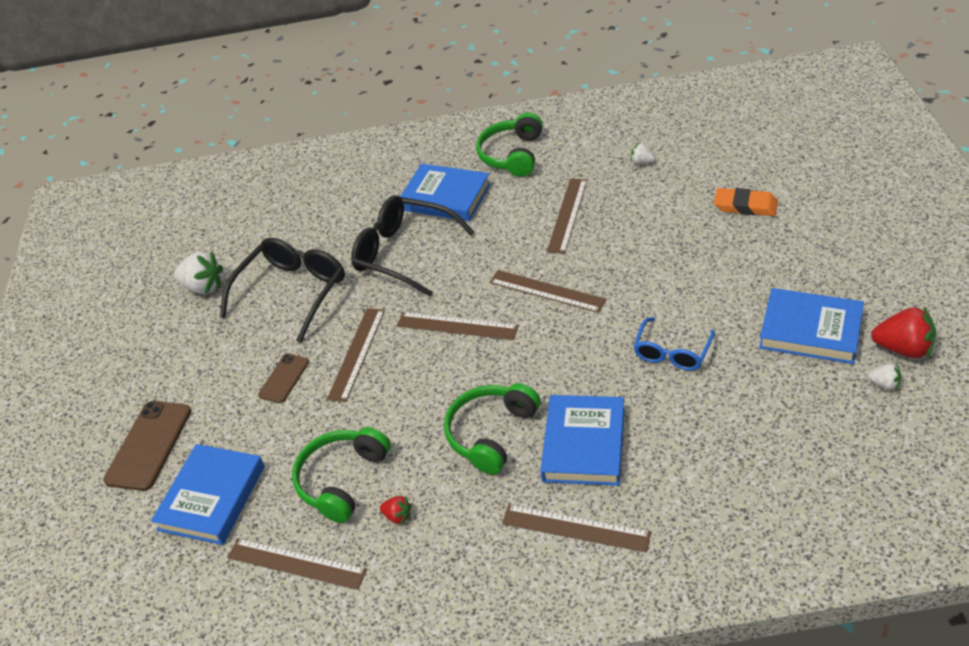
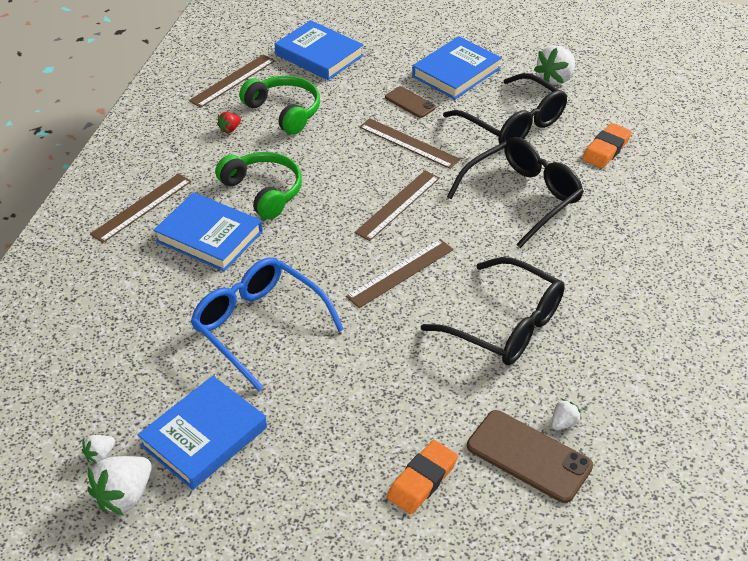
camera: 105 degrees right, 0 degrees up
(149, 445) = (391, 35): brown phone -> brown phone (529, 456)
(310, 225) = (606, 149): none -> orange eraser
(446, 197) = (595, 246): blue book -> blue book (456, 72)
(512, 155) = (644, 317): green headphones -> none
(567, 215) = (506, 325): brown ruler -> black glasses
(672, 353) = (258, 325): blue glasses -> blue glasses, size x1.67
(903, 348) = (124, 496): red strawberry -> white strawberry

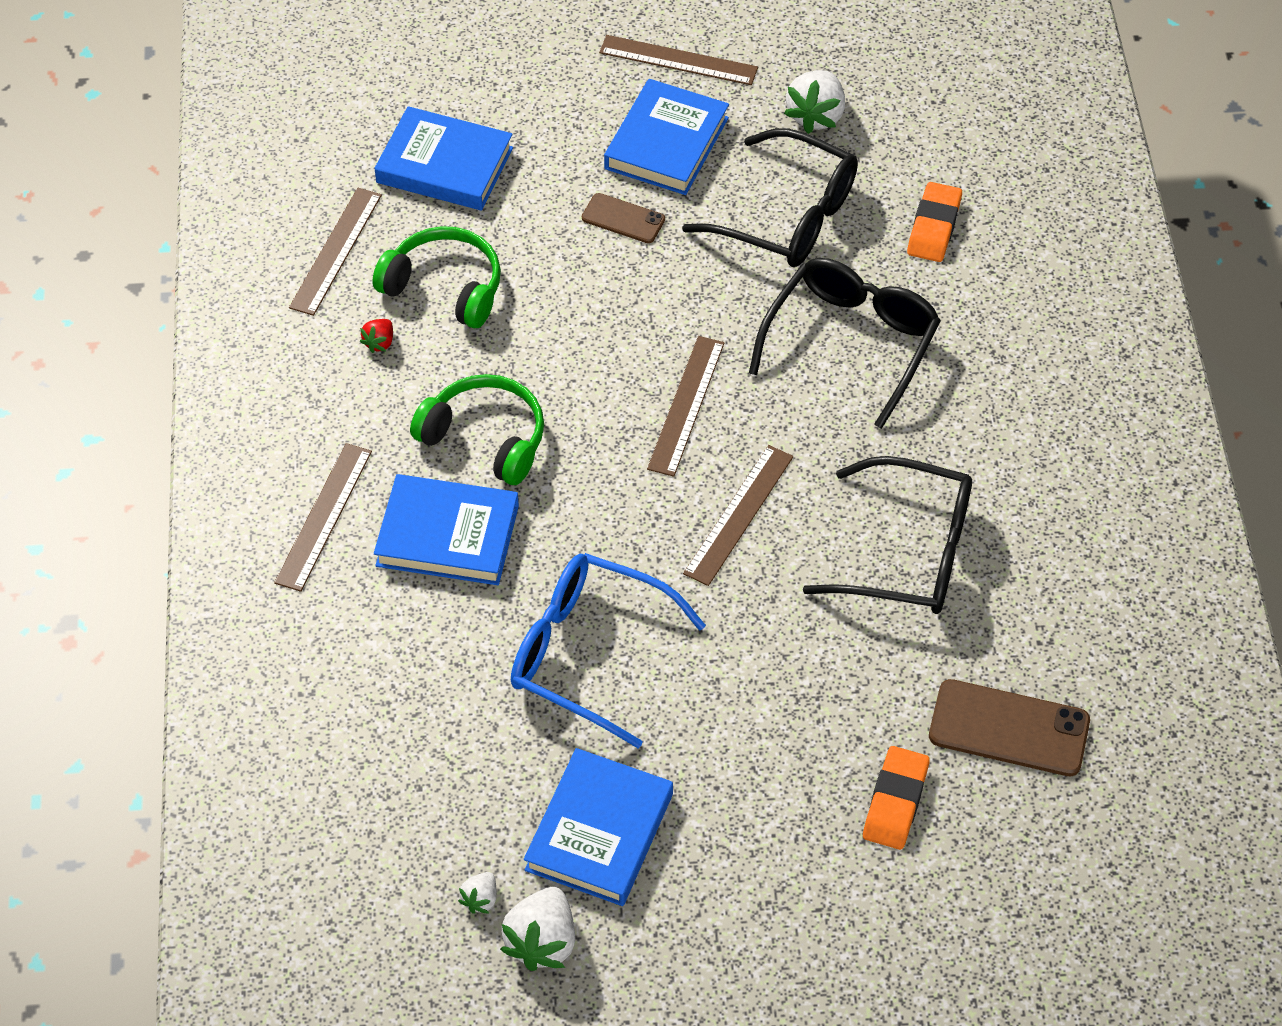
camera: 20 degrees left, 10 degrees up
(409, 143) = (654, 293): brown ruler -> brown ruler (678, 60)
(563, 423) = (1033, 670): white strawberry -> none

